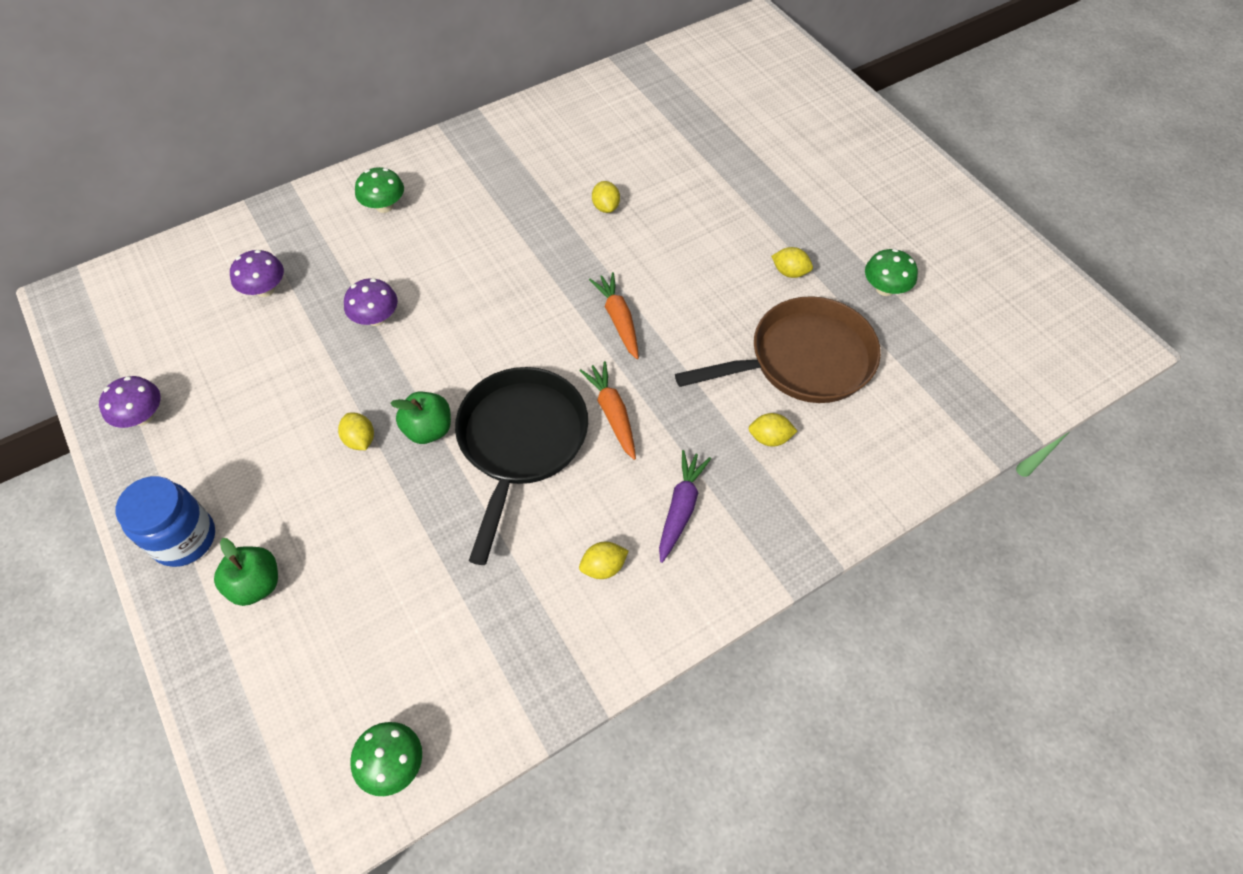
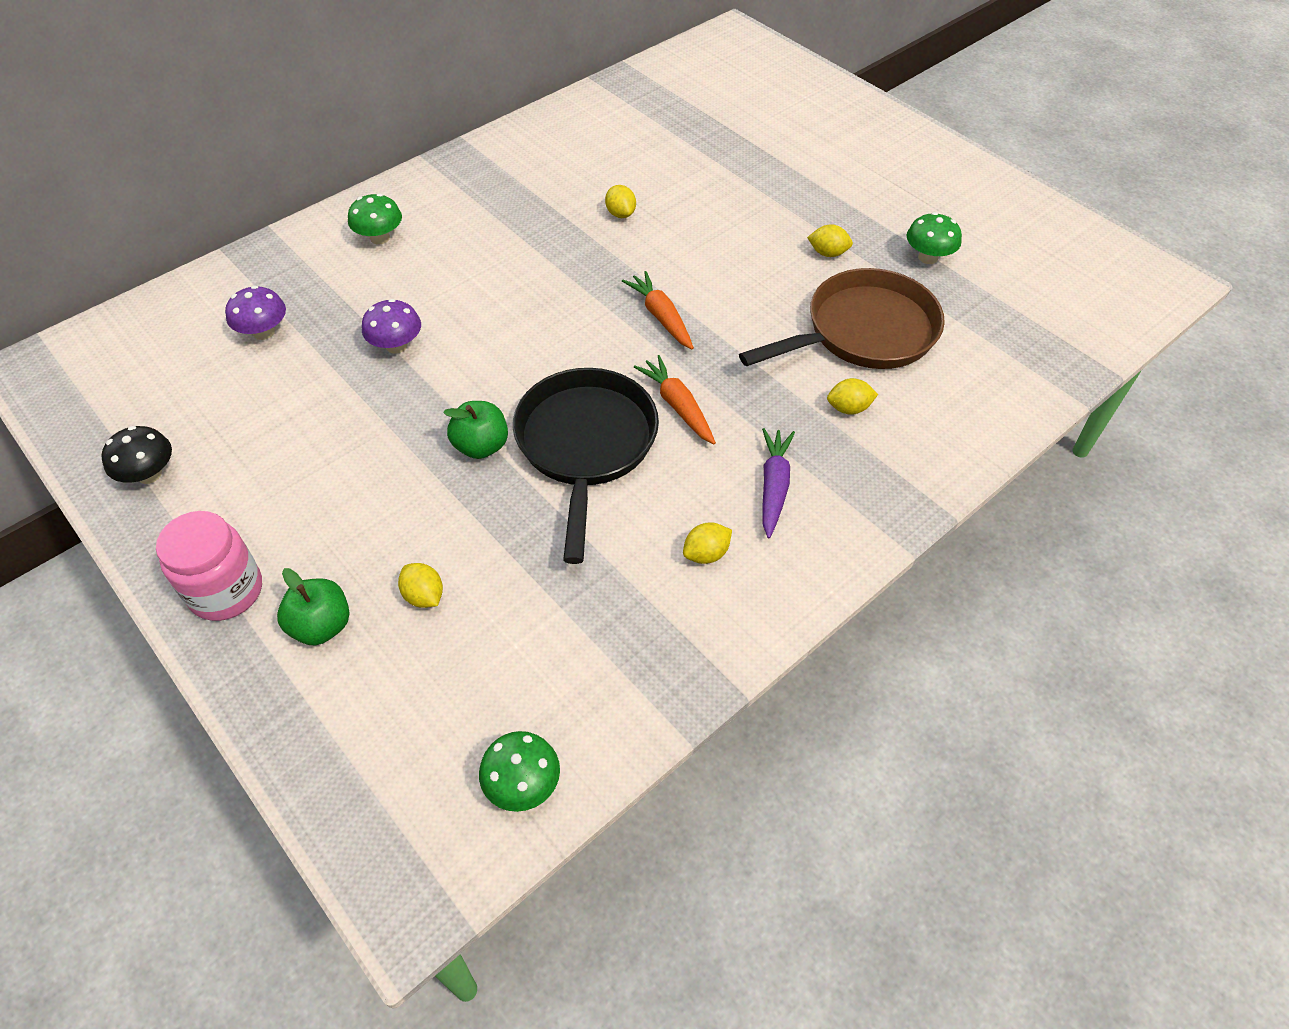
camera: 10 degrees left, 5 degrees down
(142, 416) = (149, 474): purple mushroom -> black mushroom
(184, 538) = (226, 591): blue jar -> pink jar
(360, 440) = (407, 466): yellow lemon -> yellow lemon (424, 596)

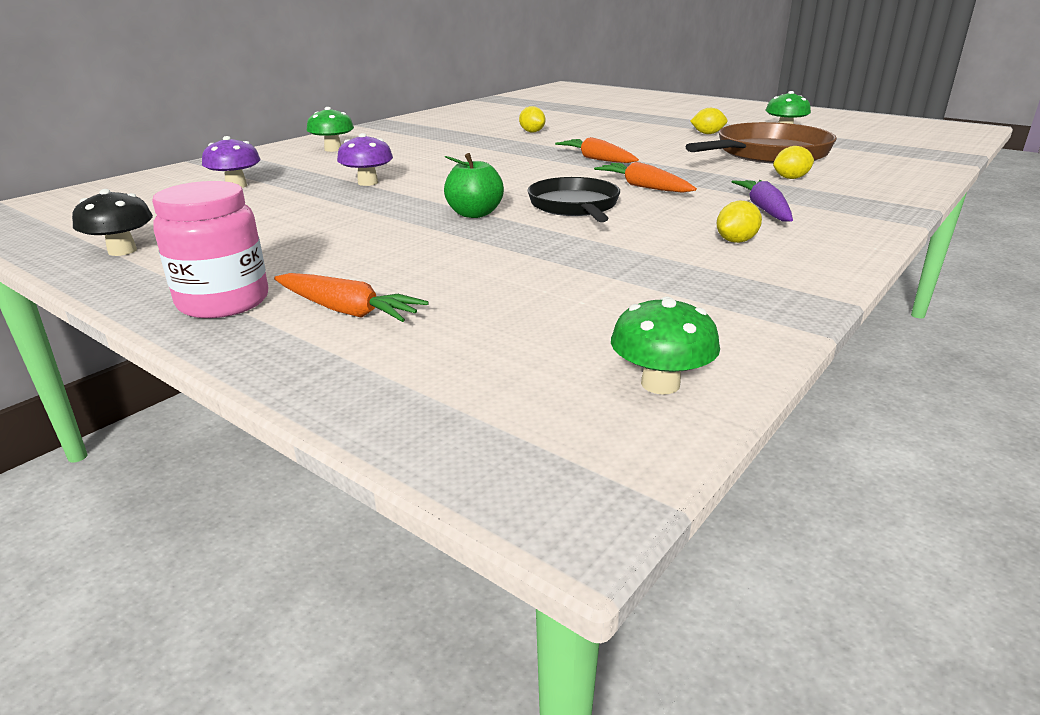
camera: 10 degrees left, 25 degrees down
(321, 626) = (347, 311): green apple -> orange carrot
(424, 596) = (460, 284): yellow lemon -> none
(586, 445) = (575, 206): black pan -> black pan, size x0.66

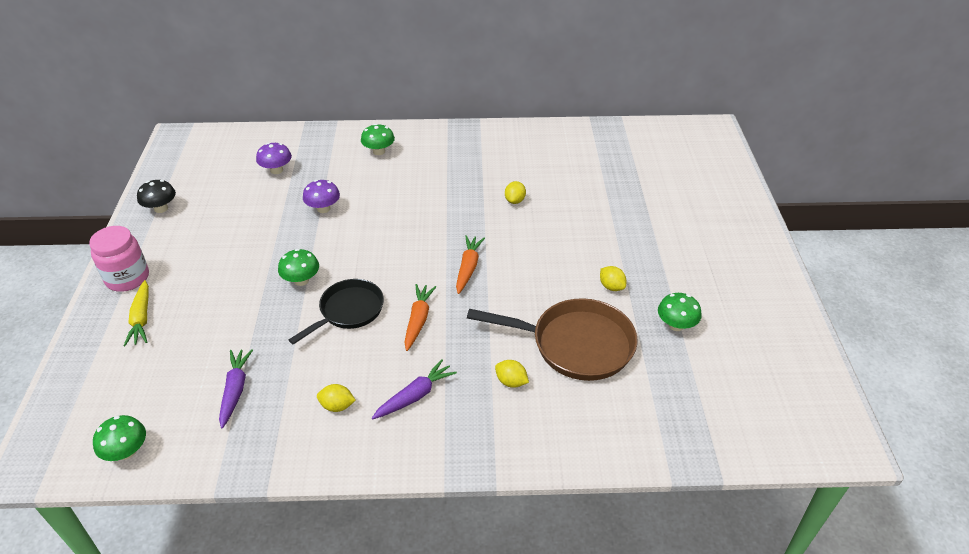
camera: 50 degrees right, 15 degrees up
(347, 311) = (141, 319): orange carrot -> yellow carrot
(474, 214) = (301, 280): green apple -> green mushroom
(625, 283) = (235, 390): none -> purple carrot

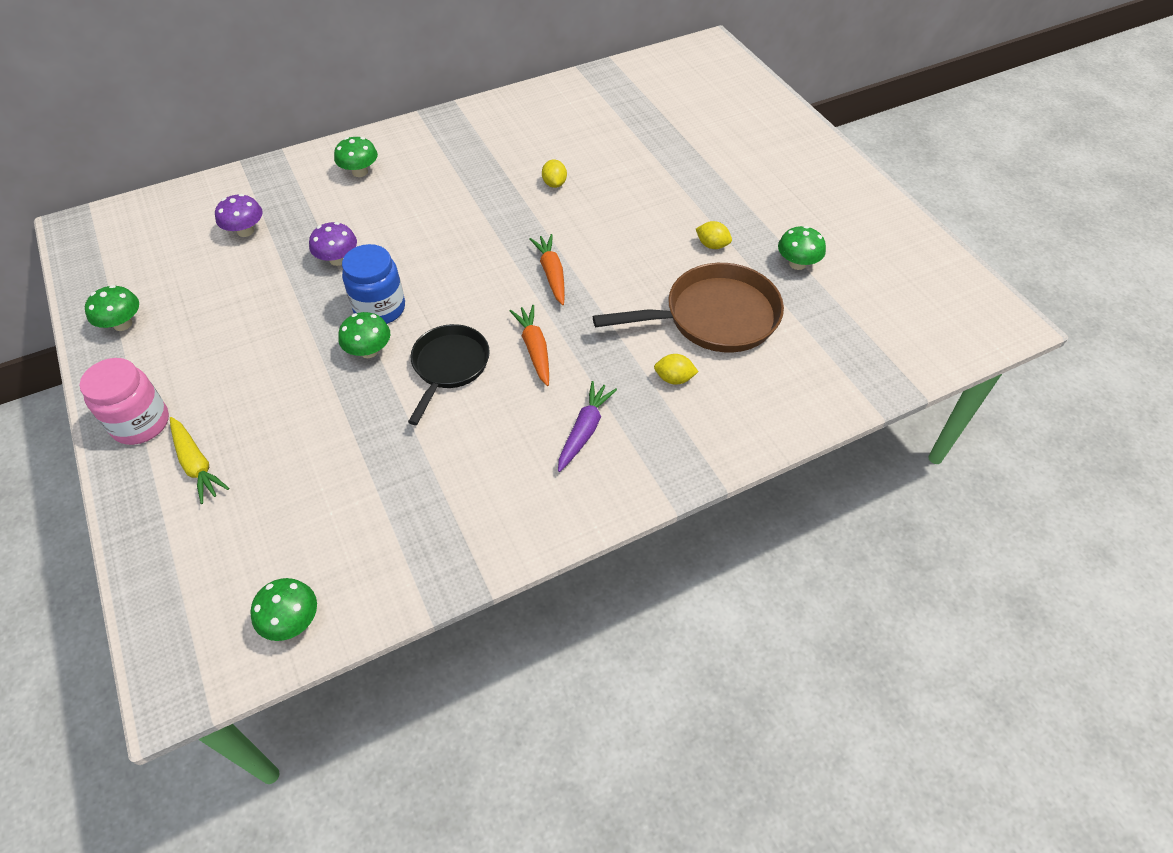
camera: 25 degrees left, 10 degrees up
(161, 208) = (123, 324): black mushroom -> green mushroom
(235, 390) = (376, 501): purple carrot -> none
(328, 253) = (380, 308): none -> blue jar
(337, 406) = (507, 473): yellow lemon -> none

